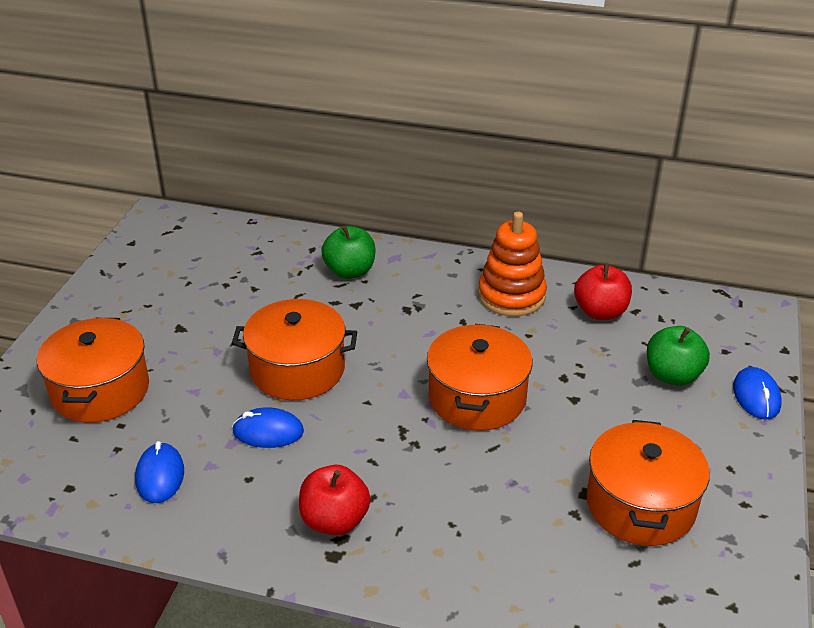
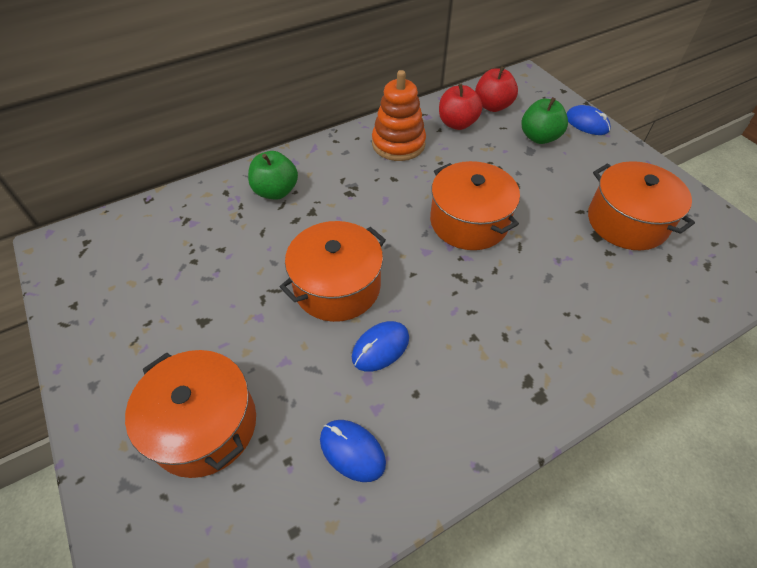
camera: 45 degrees left, 15 degrees up
(334, 520) = (507, 372): red apple -> red apple (492, 106)

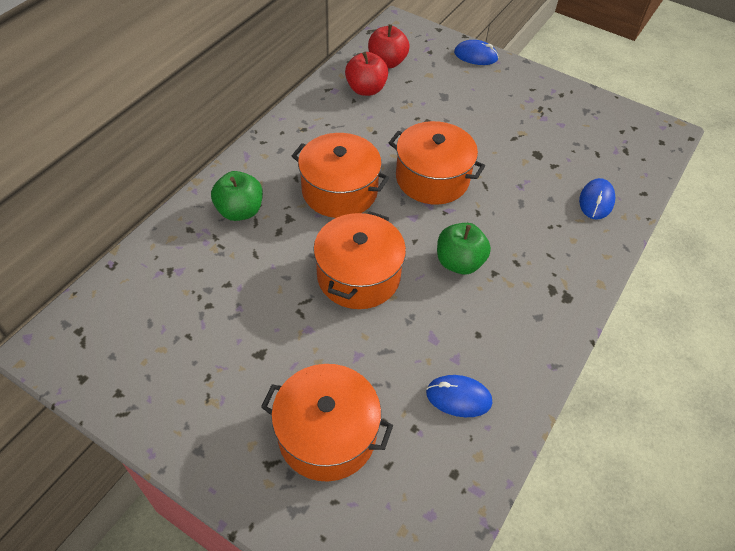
camera: 30 degrees left, 0 degrees up
(380, 348) = (428, 311): blue mouse -> blue mouse (596, 201)
(398, 144) = (325, 126): orange stacking toy -> none
(539, 137) = (444, 81): green apple -> green apple (459, 262)
(627, 222) = (553, 135): orange pot -> orange pot (339, 191)

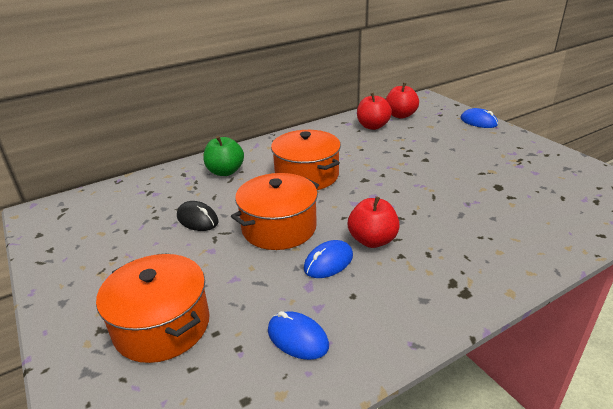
camera: 30 degrees right, 20 degrees down
(261, 293) = (197, 219): none -> black mouse
(432, 178) = (388, 183): orange pot -> none
(459, 262) = (372, 240): green apple -> red apple
(596, 201) = (542, 229): blue mouse -> blue mouse (328, 262)

